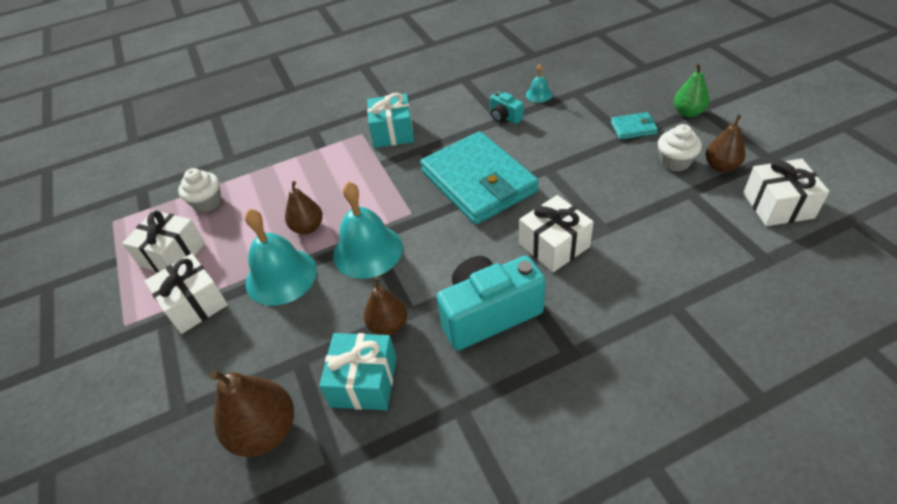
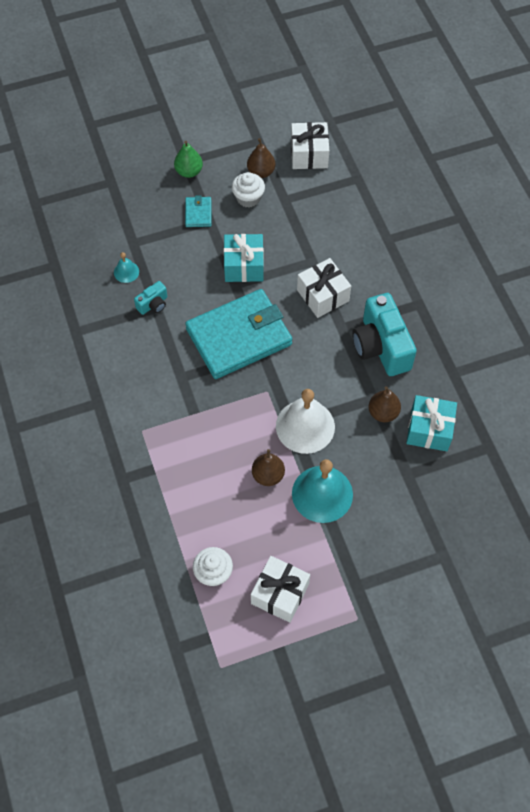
camera: 90 degrees left, 15 degrees up
(194, 304) = (342, 562): white gift -> none
(265, 431) = (462, 492): brown pear -> none
(367, 251) = (305, 426): turquoise bell -> white bell
(392, 132) = (148, 402): turquoise gift -> turquoise gift (244, 266)

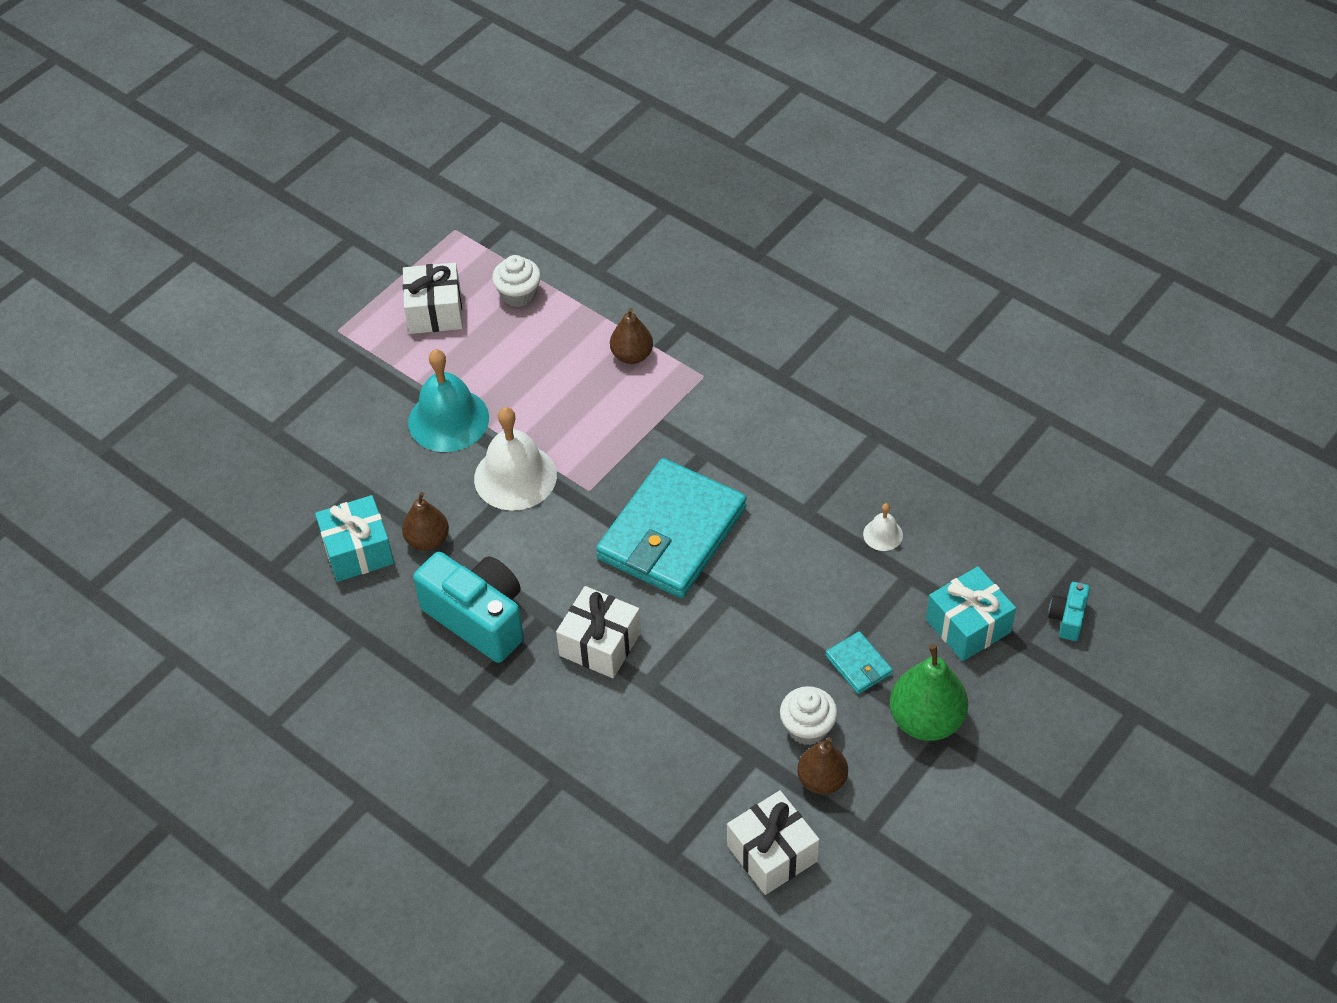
camera: 150 degrees right, 10 degrees down
(126, 272) = (883, 534): turquoise bell -> white bell
(153, 304) = (812, 514): turquoise camera -> turquoise camera (1067, 618)
(189, 171) = (926, 720): green pear -> green pear, size x1.56
(244, 266) = (736, 626): turquoise gift -> turquoise gift (968, 626)
(268, 475) = (524, 406): brown pear -> brown pear (632, 355)

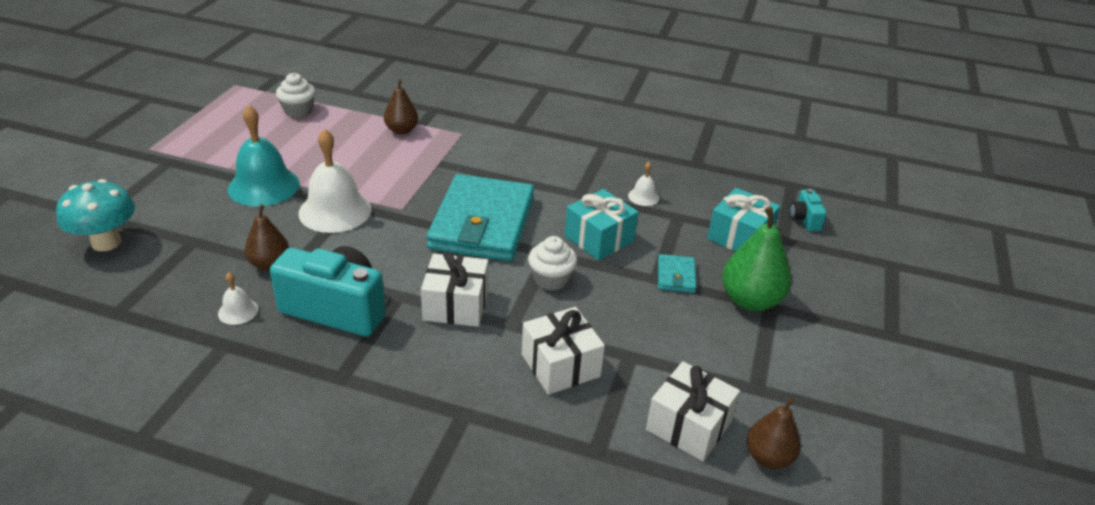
camera: 25 degrees left, 15 degrees down
(274, 471) = (106, 242): none -> turquoise mushroom
(358, 551) = (203, 283): turquoise gift -> turquoise gift (599, 239)
(383, 597) = (238, 311): none -> white bell
(435, 311) = (232, 128): white gift -> white gift (560, 365)
(807, 728) = (662, 326): white cupcake -> white cupcake (551, 279)
(822, 780) = (696, 360): brown pear -> brown pear (768, 457)
(858, 665) = (676, 276): turquoise wallet -> turquoise wallet turned 60 degrees clockwise

